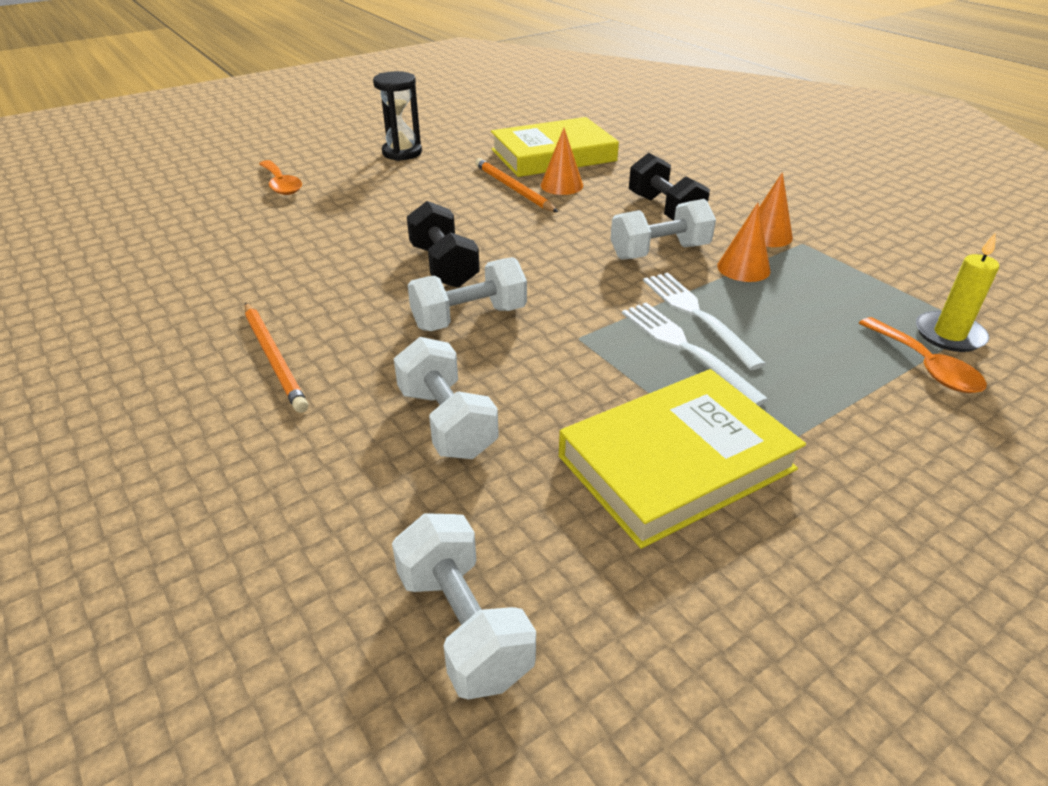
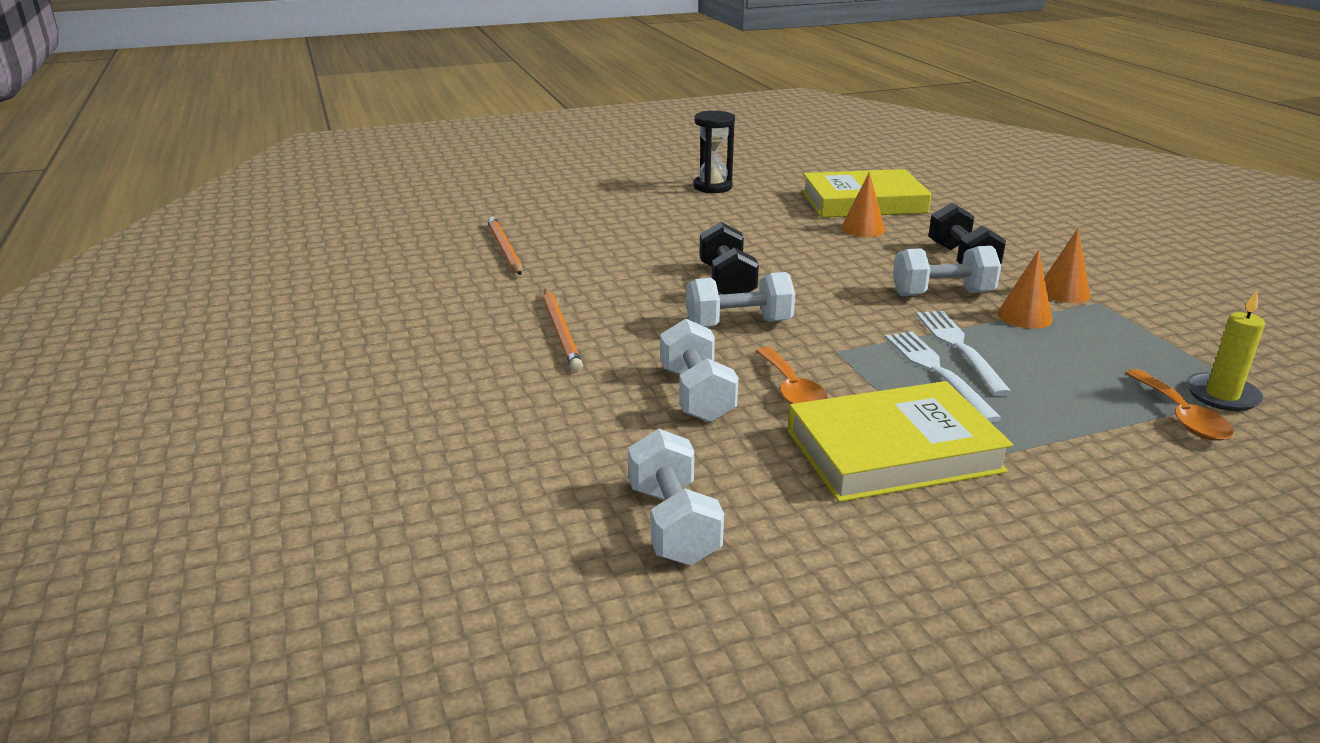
camera: 15 degrees right, 10 degrees down
(281, 184) = (593, 203): orange spoon -> orange spoon (792, 389)
(513, 189) = (813, 227): orange pencil -> orange pencil (504, 249)

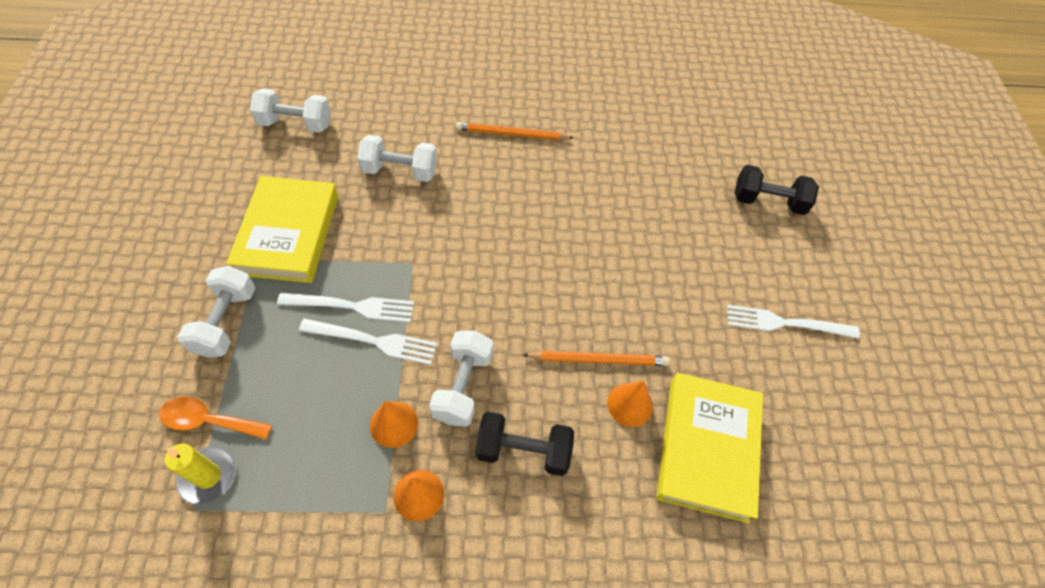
camera: 105 degrees right, 30 degrees up
(504, 249) = (663, 137): orange pencil -> orange pencil (598, 360)
(712, 187) = (785, 323): black hourglass -> white fork
(727, 282) = (549, 245): black dumbbell -> black dumbbell (768, 201)
(738, 324) = (478, 225): white dumbbell -> white dumbbell (226, 322)
(792, 389) = (379, 217): orange spoon -> none

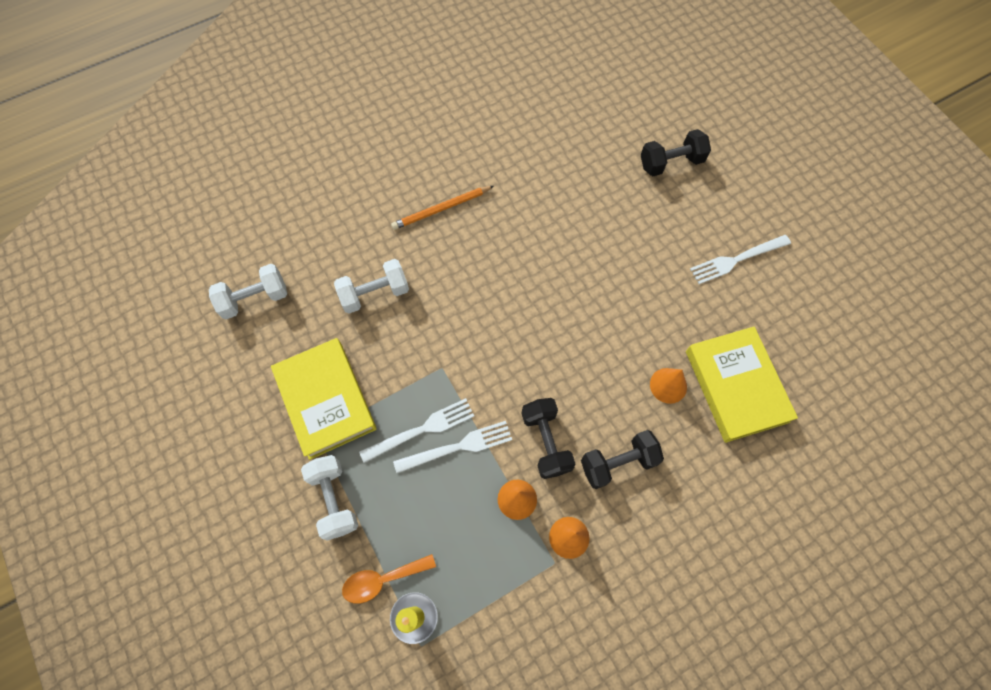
camera: 25 degrees left, 10 degrees up
(463, 386) = (546, 442): white dumbbell -> black dumbbell
(598, 360) = (627, 364): orange pencil -> none

